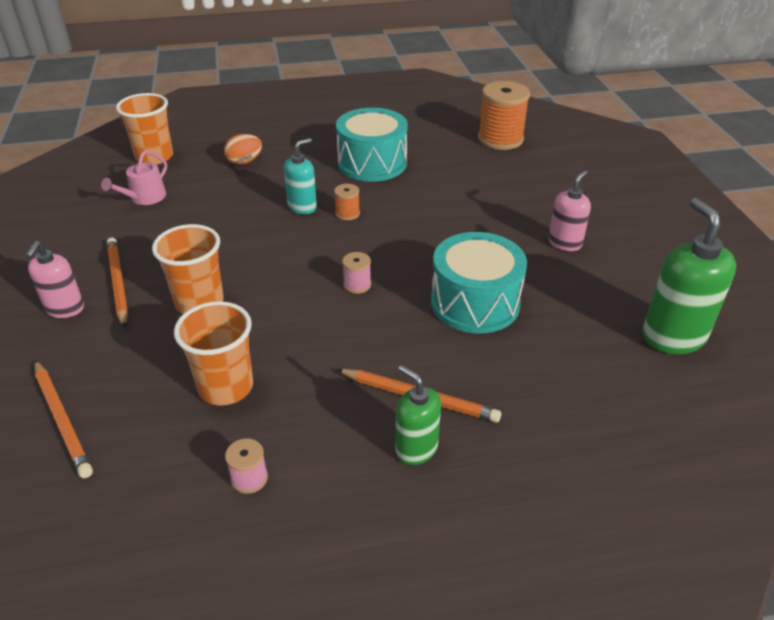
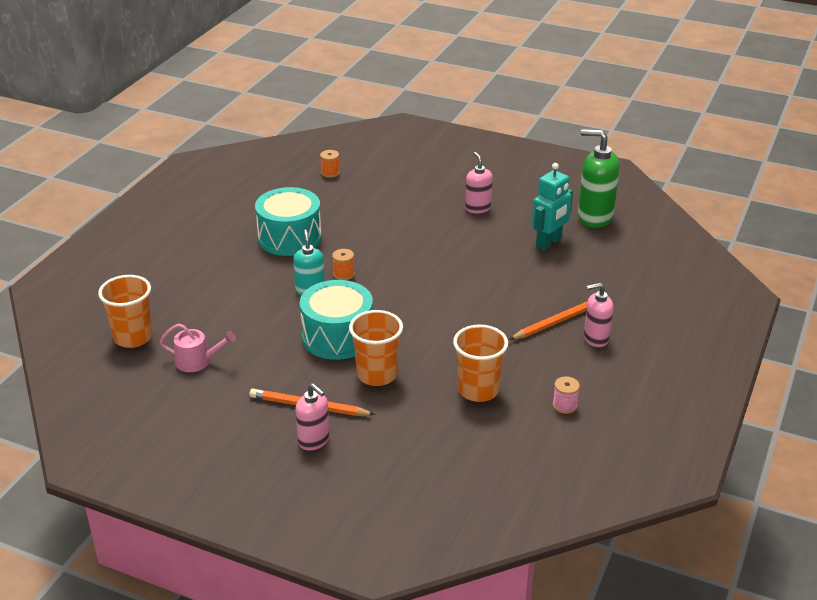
camera: 55 degrees left, 5 degrees down
(62, 419) = (442, 469): orange pencil -> none
(144, 198) = (197, 361): pink watering can -> pink watering can turned 60 degrees counterclockwise
(244, 162) = (206, 294): orange egg -> none
(357, 285) = (431, 302): pink spool -> none
(416, 448) = (595, 338): green soap dispenser -> pink soap dispenser
(475, 303) = (498, 266): turquoise drum -> turquoise drum (337, 336)
(500, 139) = (330, 173): orange spool -> orange spool, size x0.47
(569, 321) = (549, 243): none -> turquoise robot

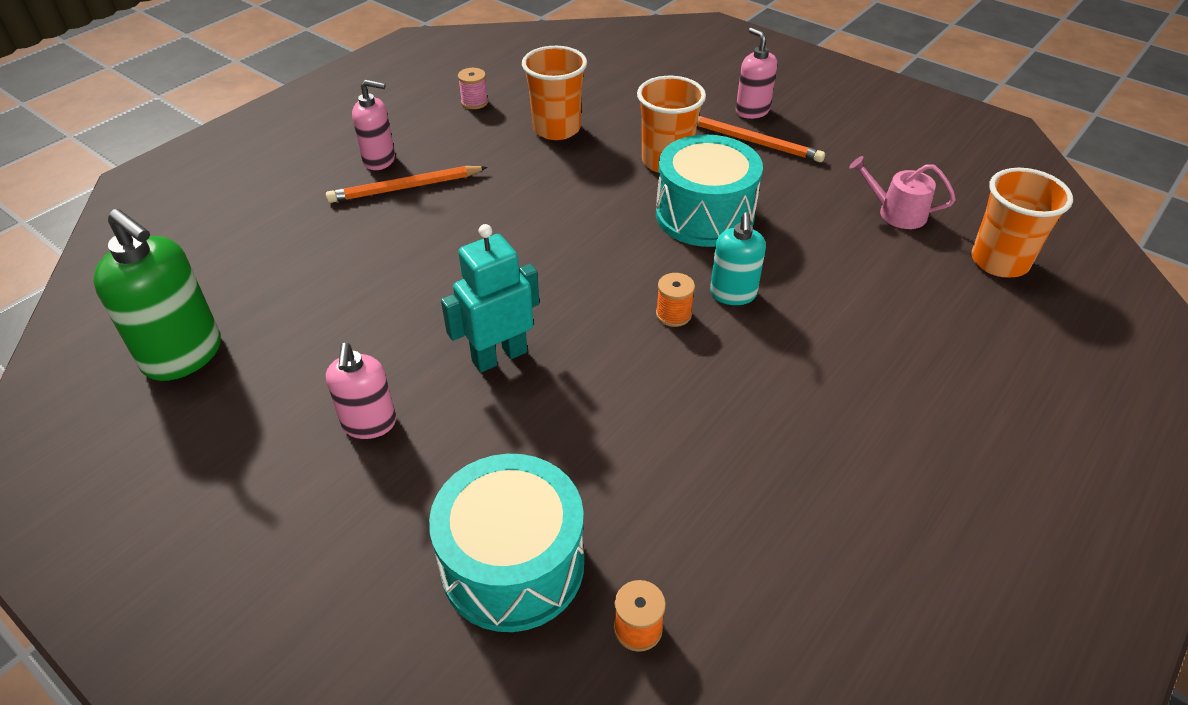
camera: 165 degrees left, 10 degrees up
(289, 237) = (757, 417): turquoise drum -> turquoise drum (513, 564)
(549, 243) = (309, 315): turquoise robot -> turquoise robot (499, 356)

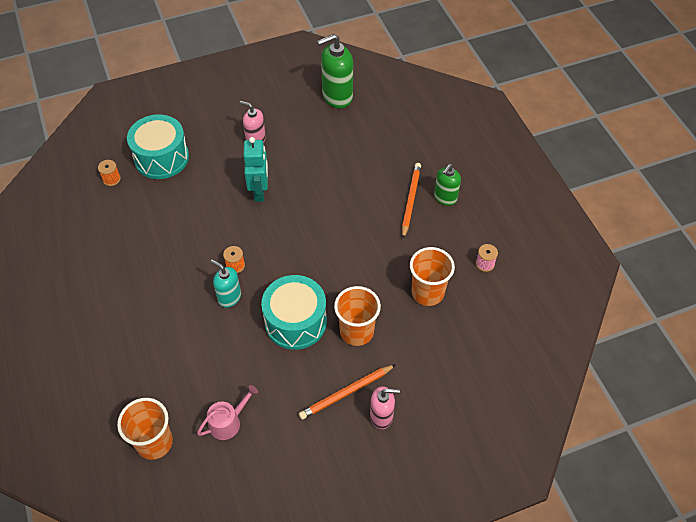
camera: 120 degrees right, 10 degrees up
(379, 160) = (445, 198): pink soap dispenser -> green soap dispenser

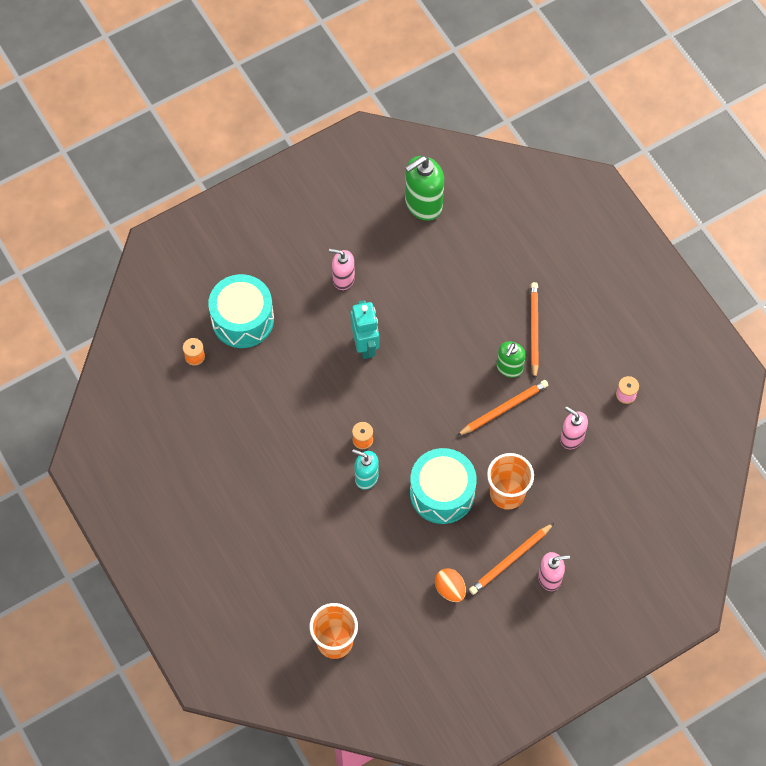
camera: 10 degrees left, 10 degrees up
(228, 422) = (401, 609): pink watering can -> none
(280, 411) = (450, 589): none -> orange egg
(369, 259) = (503, 409): none -> orange pencil
(427, 292) = (571, 438): orange cup -> pink soap dispenser
(445, 198) = (571, 321): green soap dispenser -> green soap dispenser (509, 368)

